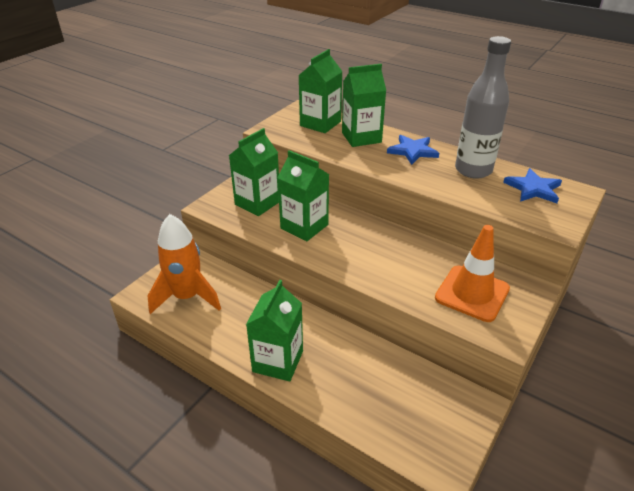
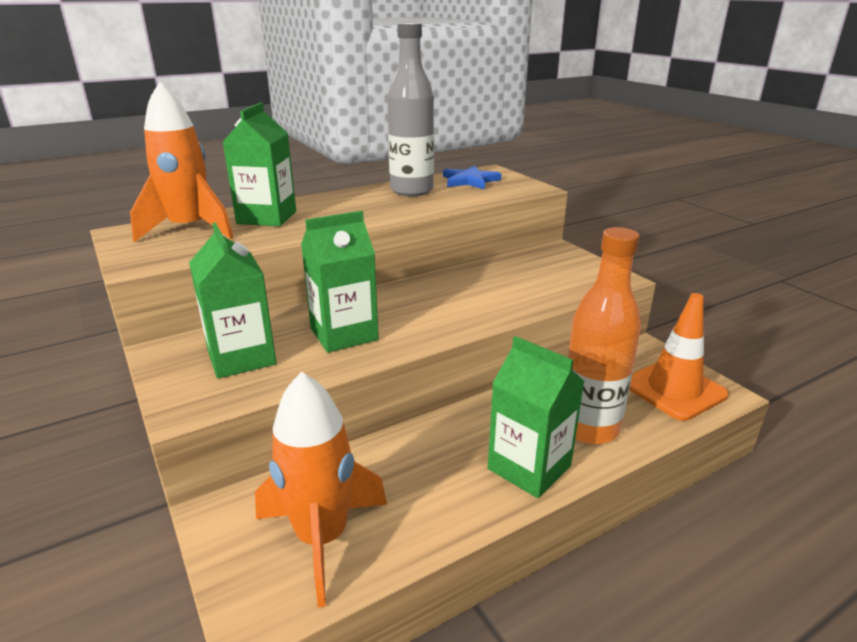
camera: 65 degrees left, 10 degrees down
(320, 124) = (190, 230): green carton -> orange rocket
(336, 384) = (588, 428): none -> orange bottle
(412, 151) = (338, 203): blue star -> none
(472, 293) = (549, 274): orange traffic cone -> orange traffic cone (674, 389)

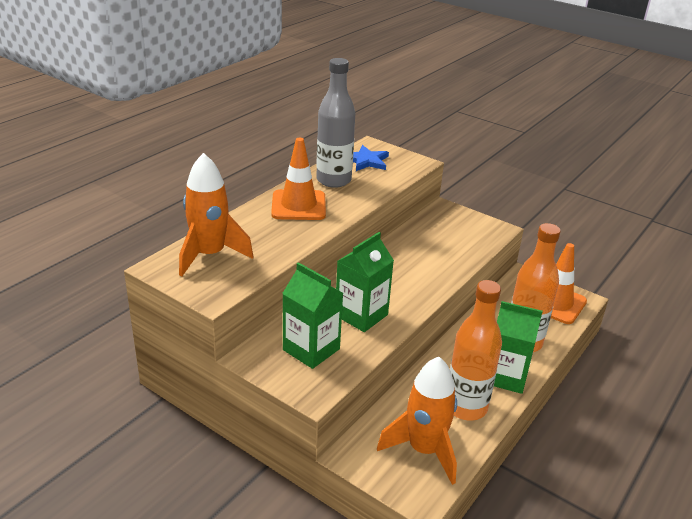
camera: 25 degrees left, 5 degrees up
(267, 217) = (254, 230): green carton -> none
(344, 205) = (298, 205): none -> orange traffic cone
(434, 494) = (465, 407): none -> orange bottle

